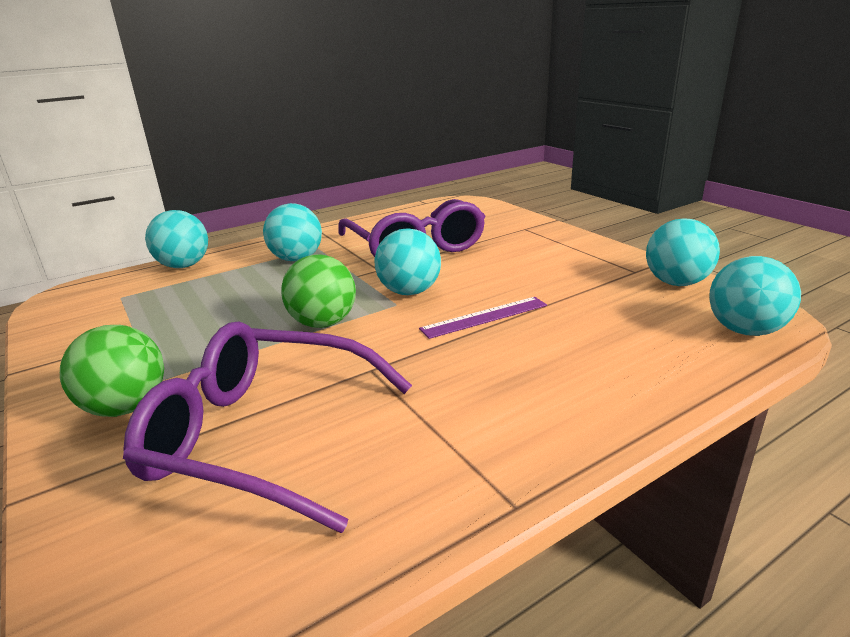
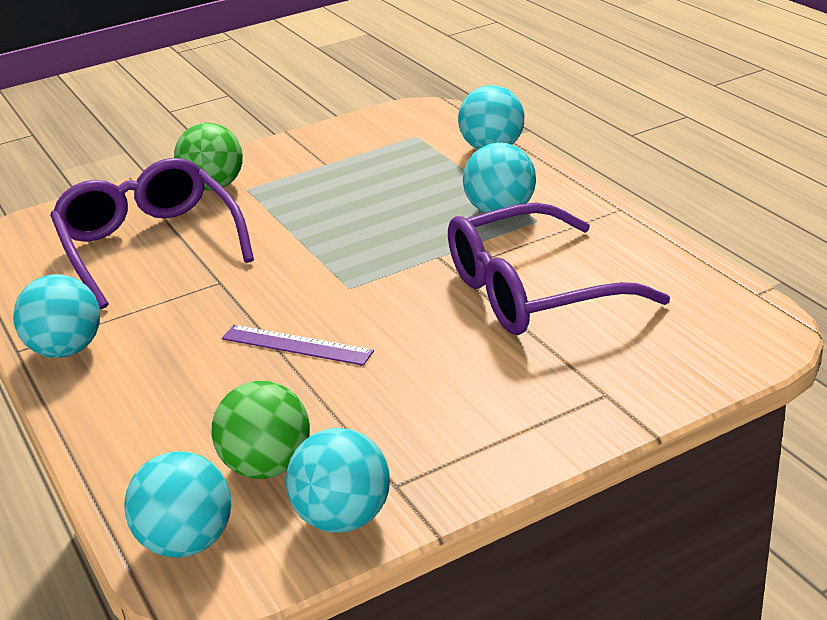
camera: 95 degrees right, 5 degrees up
(263, 435) = (149, 245): purple glasses -> purple glasses turned 45 degrees counterclockwise
(323, 323) = (319, 248): green ball -> green ball (267, 466)
(409, 292) = (379, 294): turquoise ball -> turquoise ball (66, 350)
(485, 317) = (296, 345): purple ruler -> purple ruler turned 45 degrees counterclockwise

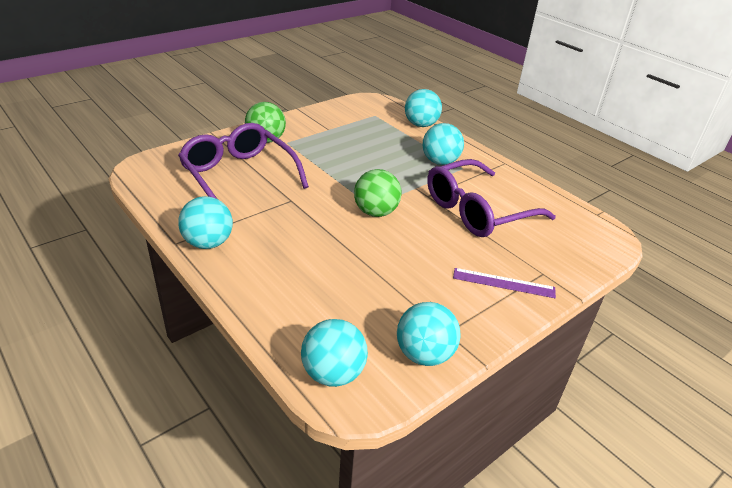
camera: 15 degrees left, 5 degrees up
(267, 466) = (365, 321): green ball -> green ball (376, 212)
(296, 345) = (353, 241): purple ruler -> purple ruler (503, 283)

